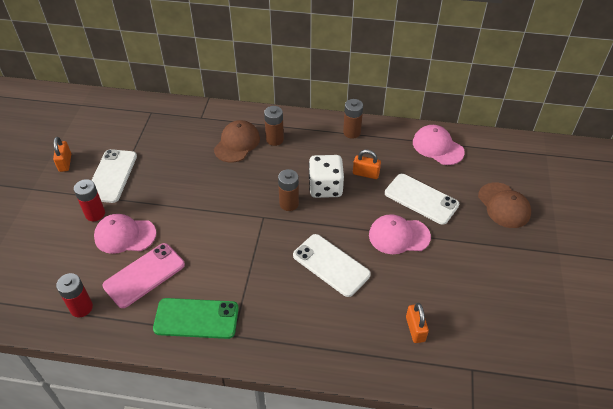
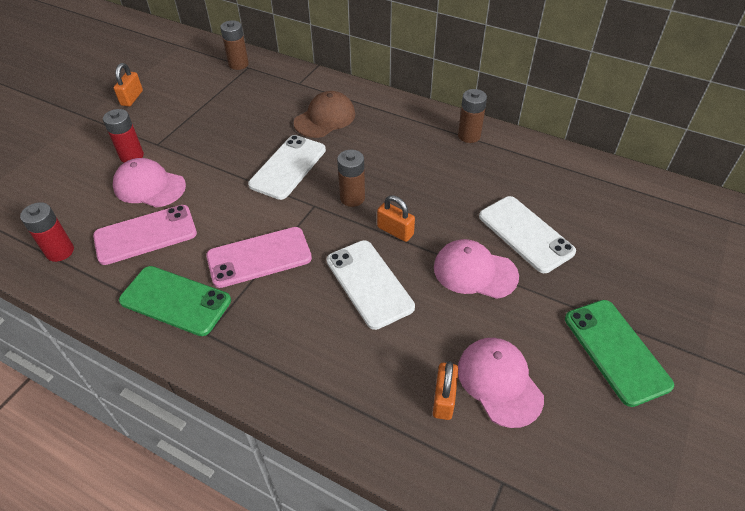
camera: 20 degrees right, 0 degrees up
(111, 176) = (171, 121): white phone -> white phone (288, 167)
(242, 268) = (259, 257): none -> pink phone
(274, 139) = (371, 123): brown battery -> brown battery (238, 64)
(325, 187) = (406, 190): white dice -> none
(366, 174) = (465, 186): orange padlock -> orange padlock (395, 231)
(437, 147) = (575, 177): pink cap -> pink cap (499, 382)
(504, 205) = (641, 271): brown cap -> none
(507, 264) = (616, 351): none -> green phone

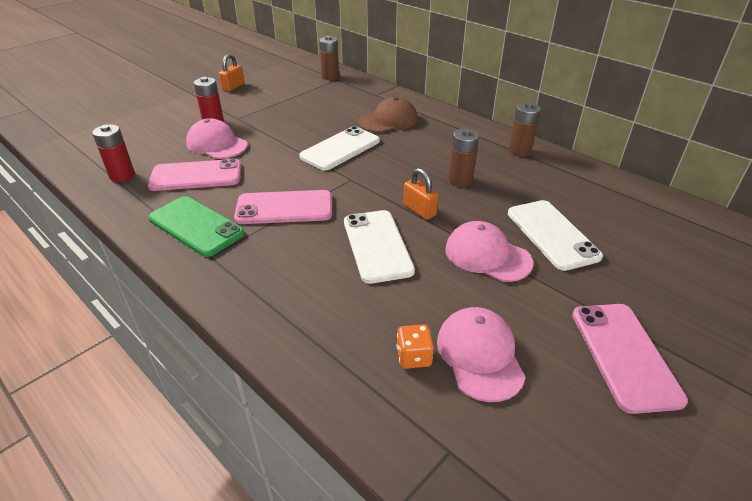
camera: 15 degrees right, 10 degrees down
(352, 198) = (389, 179): brown battery -> brown battery (460, 180)
(444, 399) = (414, 357): orange padlock -> orange dice
(616, 351) = (624, 355): green phone -> pink phone

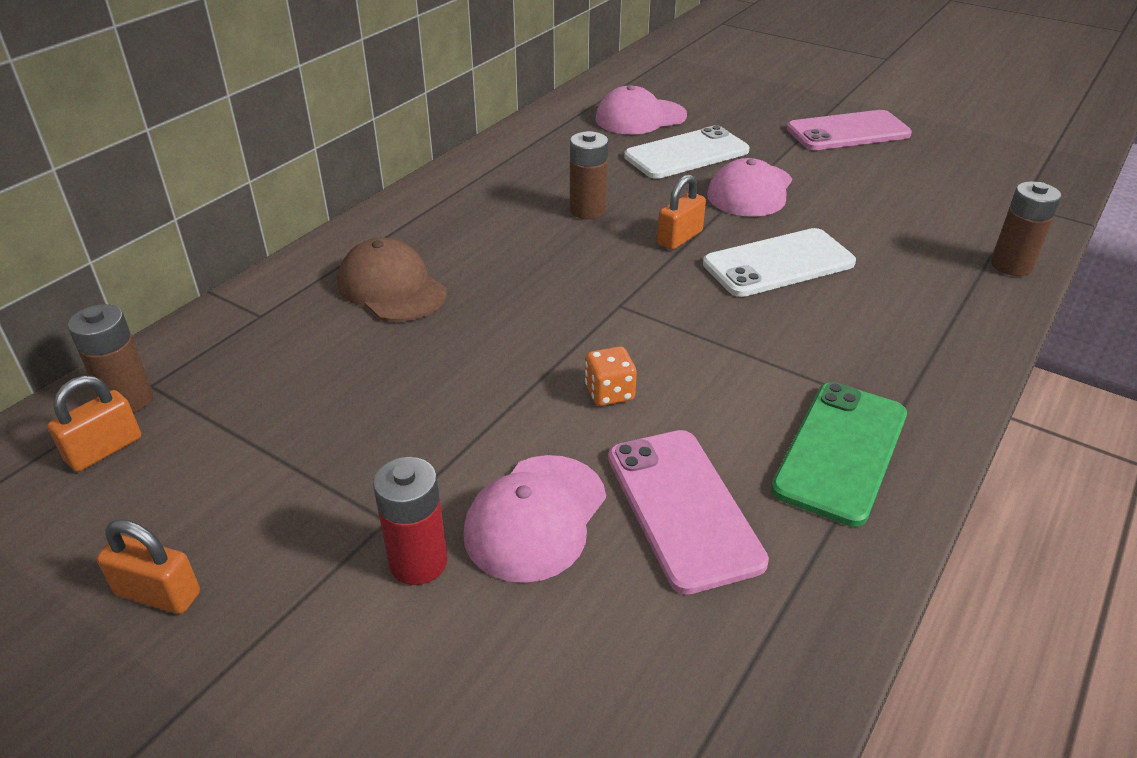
camera: 100 degrees left, 0 degrees up
(122, 175) = (733, 653): red battery -> none
(284, 208) = (736, 360): pink phone -> none
(304, 75) = (104, 450): none -> orange padlock
(340, 149) = (518, 330): white phone -> none
(414, 357) = (939, 226): orange dice -> orange dice (609, 393)
(479, 355) = (906, 193): pink cap -> pink cap (640, 117)
(519, 151) = (488, 168): brown battery -> brown battery (1011, 265)

